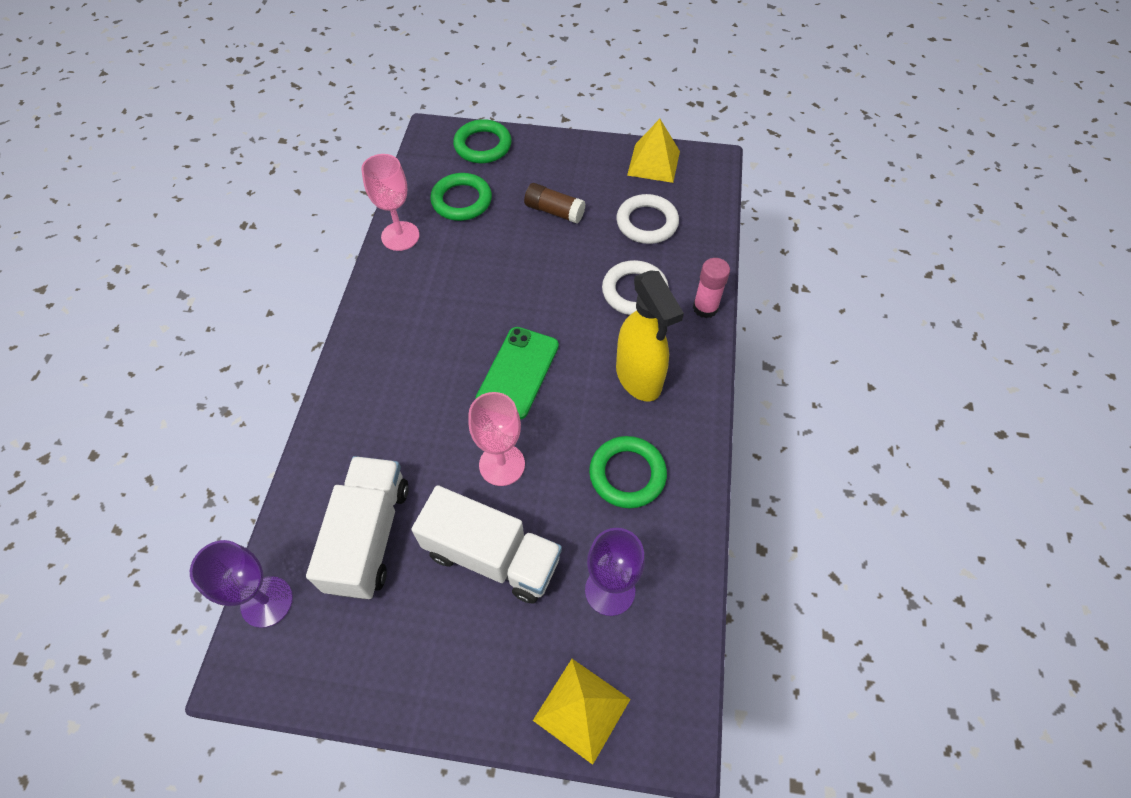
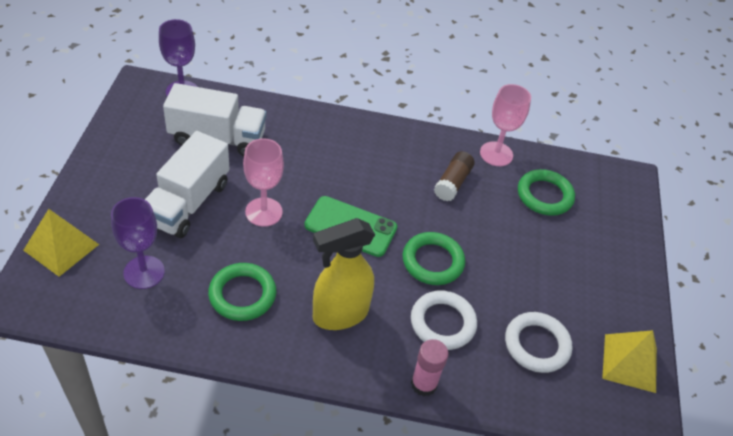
camera: 85 degrees right, 10 degrees down
(483, 145) = (621, 213): green ring -> green ring (432, 261)
(554, 211) = (541, 265): brown glue stick -> brown glue stick (452, 183)

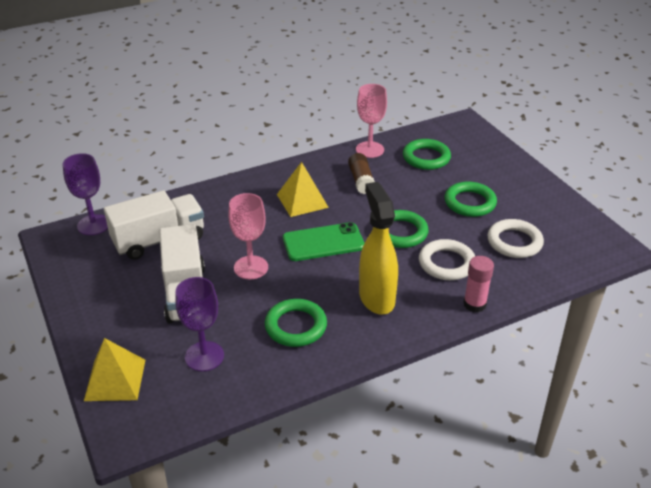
camera: 30 degrees left, 10 degrees down
(339, 314) = (376, 298): yellow spray bottle -> yellow spray bottle turned 135 degrees clockwise
(537, 272) = (470, 203): none -> green ring
(629, 363) = (574, 221): yellow pyramid -> yellow pyramid (302, 201)

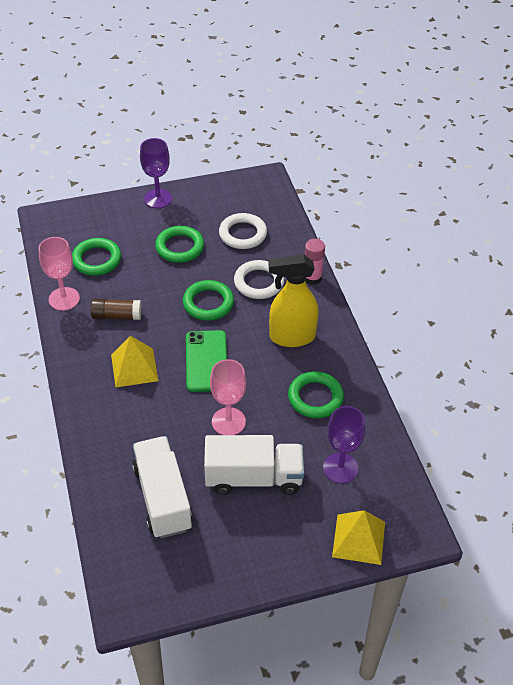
camera: 80 degrees left, 10 degrees up
(93, 225) = (115, 563): purple goblet -> purple goblet (158, 198)

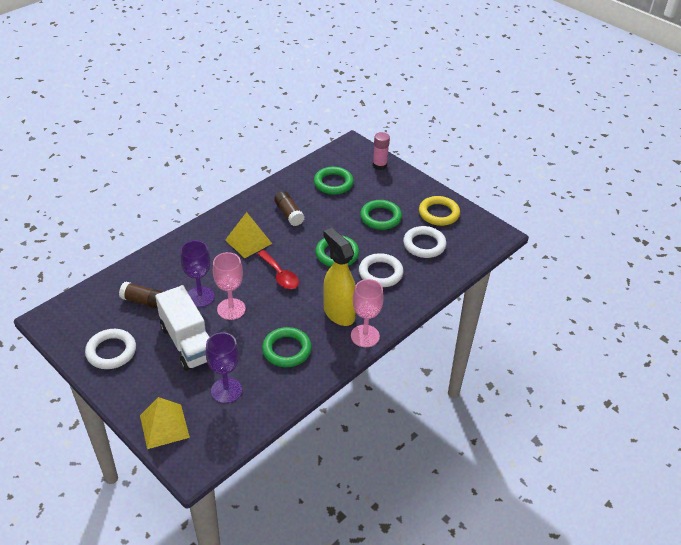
camera: 60 degrees right, 5 degrees down
(64, 299) = (285, 184): pink goblet -> pink goblet (365, 336)
(158, 198) = (420, 187): purple goblet -> purple goblet (200, 297)
(162, 498) = (144, 301): white truck -> brown glue stick
(206, 361) = (280, 275): green phone -> red spoon
(207, 204) = (439, 213): none -> yellow ring
(222, 555) = (111, 351): none -> white ring
(312, 278) = (412, 302): pink glue stick -> pink glue stick (379, 165)

